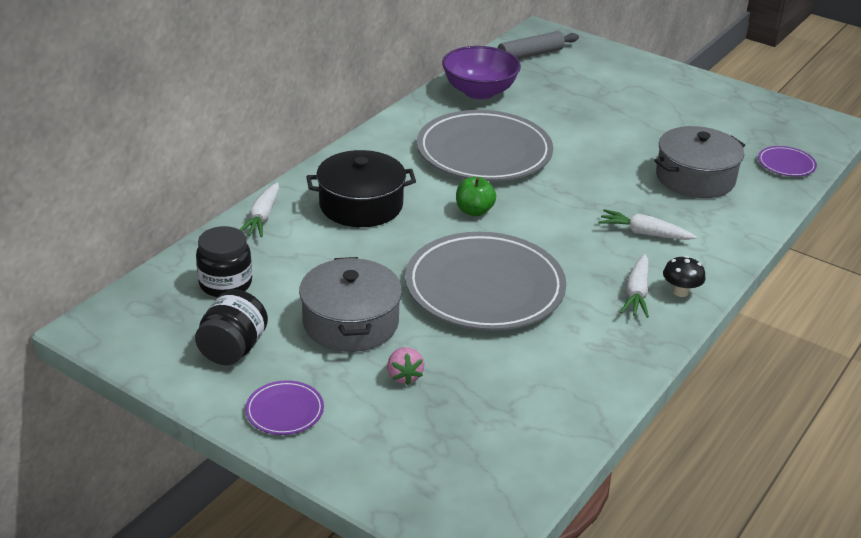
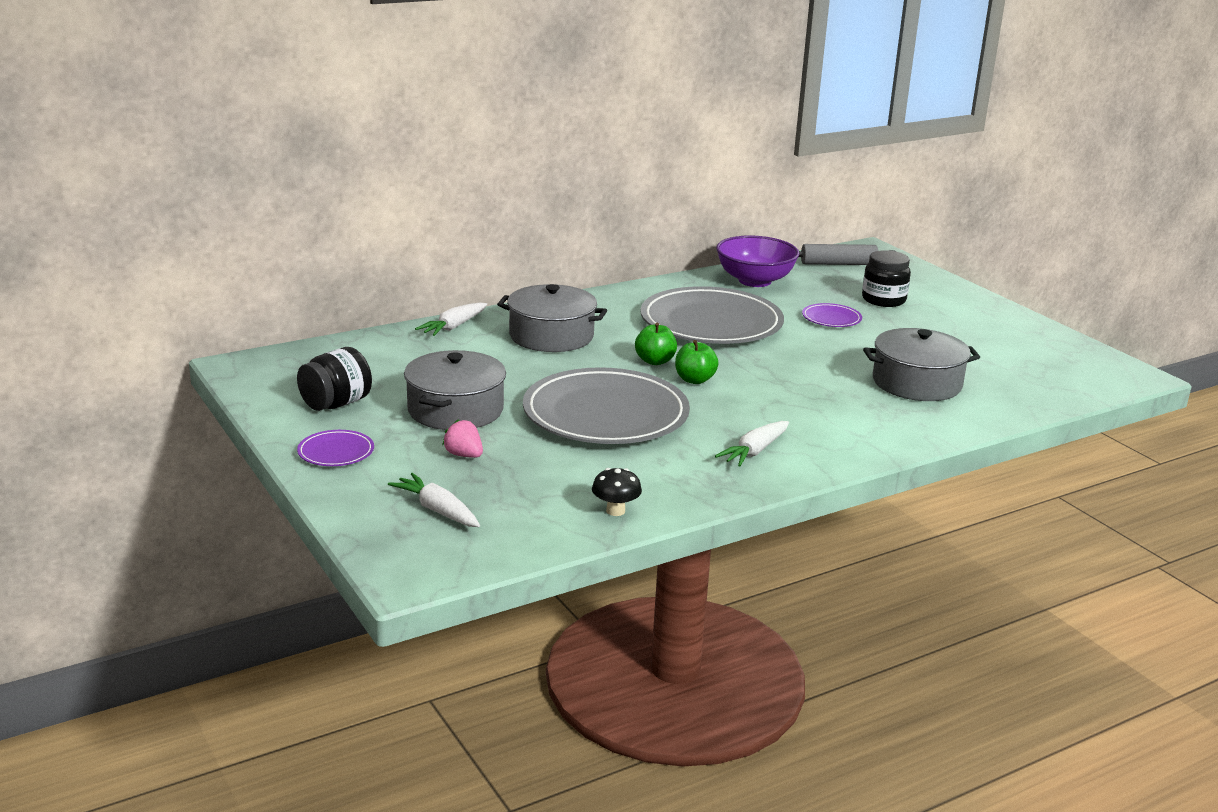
camera: 25 degrees right, 10 degrees down
(225, 284) = (375, 362): black jar -> black jar (883, 300)
(361, 205) = (551, 336): black pot -> grey pot
(404, 376) = (464, 455): pink strawberry -> pink strawberry turned 120 degrees clockwise
(524, 224) = (694, 380): none -> green apple
(644, 233) = (812, 411): white carrot -> white carrot (437, 510)
(680, 292) = (803, 460): black mushroom -> black mushroom (615, 511)
(786, 164) = (1036, 393): purple plate -> purple plate (831, 319)

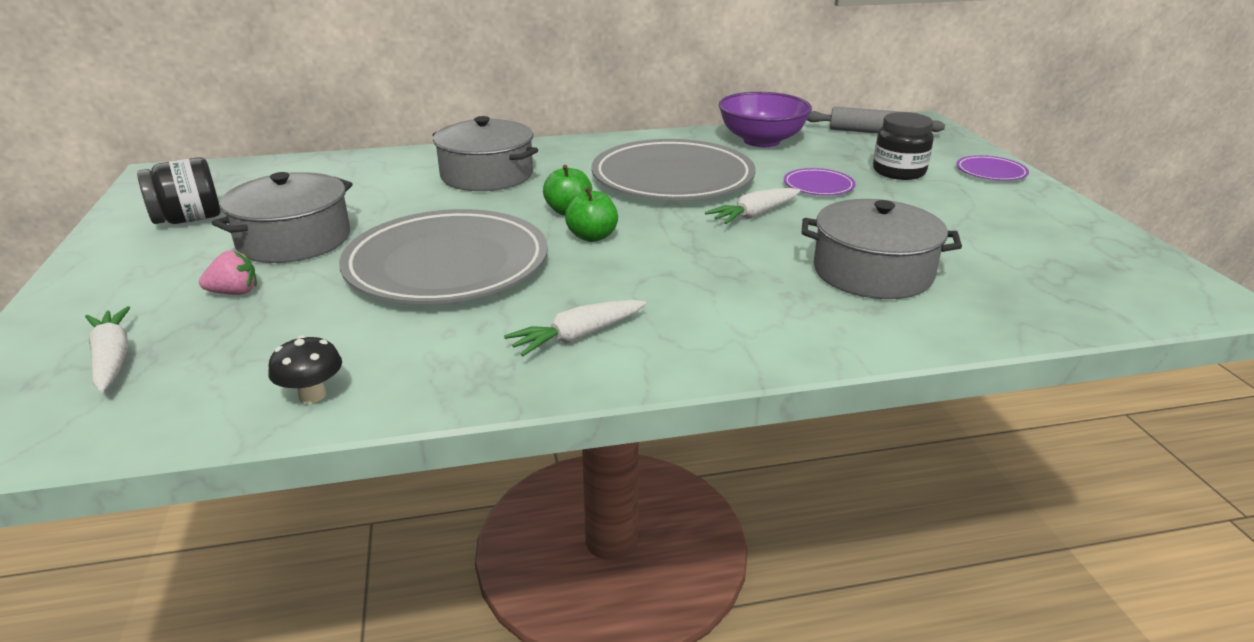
camera: 20 degrees right, 5 degrees up
(336, 452) = (113, 271): purple plate -> purple plate (991, 172)
(453, 327) = (401, 157): white carrot -> white carrot (754, 215)
(464, 455) = (234, 292): pink strawberry -> pink strawberry turned 105 degrees clockwise

